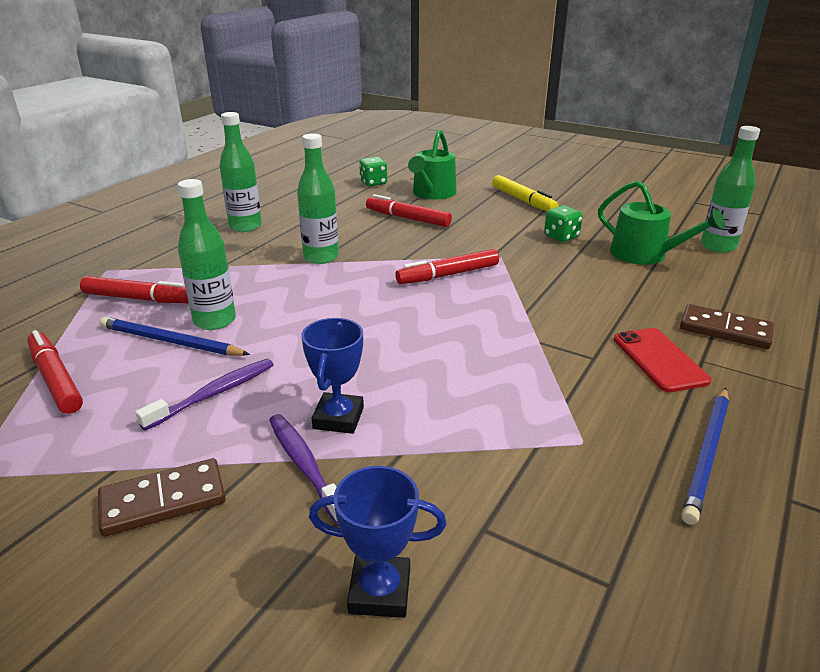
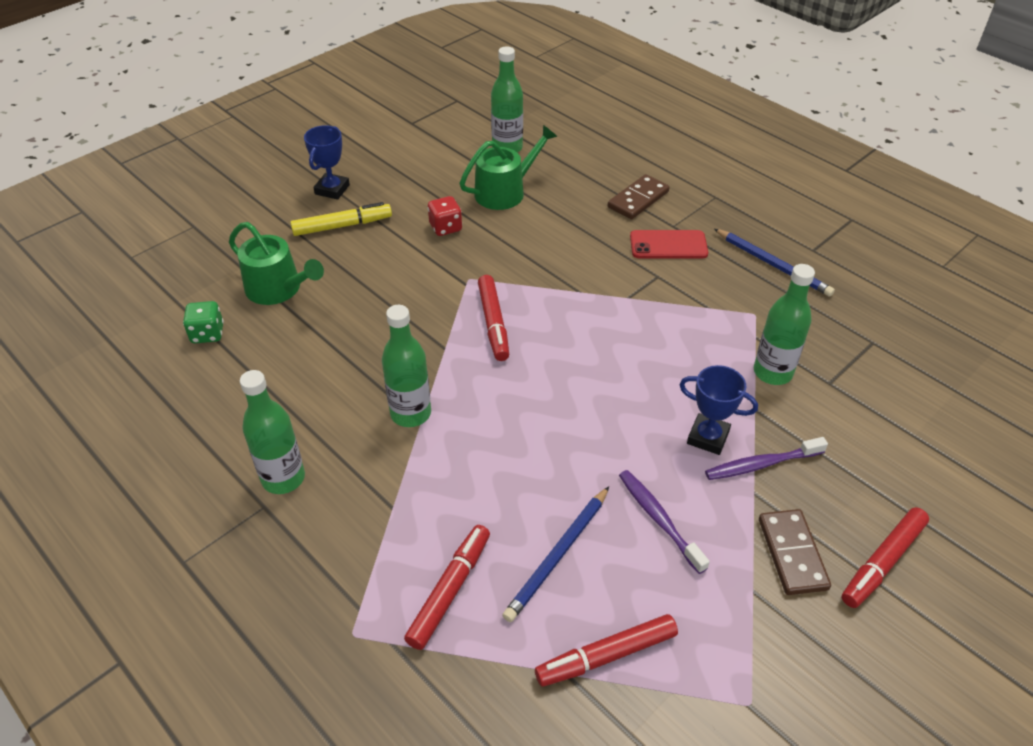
camera: 75 degrees left, 15 degrees up
(214, 321) = (526, 516): green bottle -> green bottle (772, 372)
(380, 591) = (877, 440): blue trophy -> blue trophy (332, 189)
(408, 218) = (342, 324): red marker -> red marker (883, 562)
(561, 237) = (445, 227): green dice -> red dice

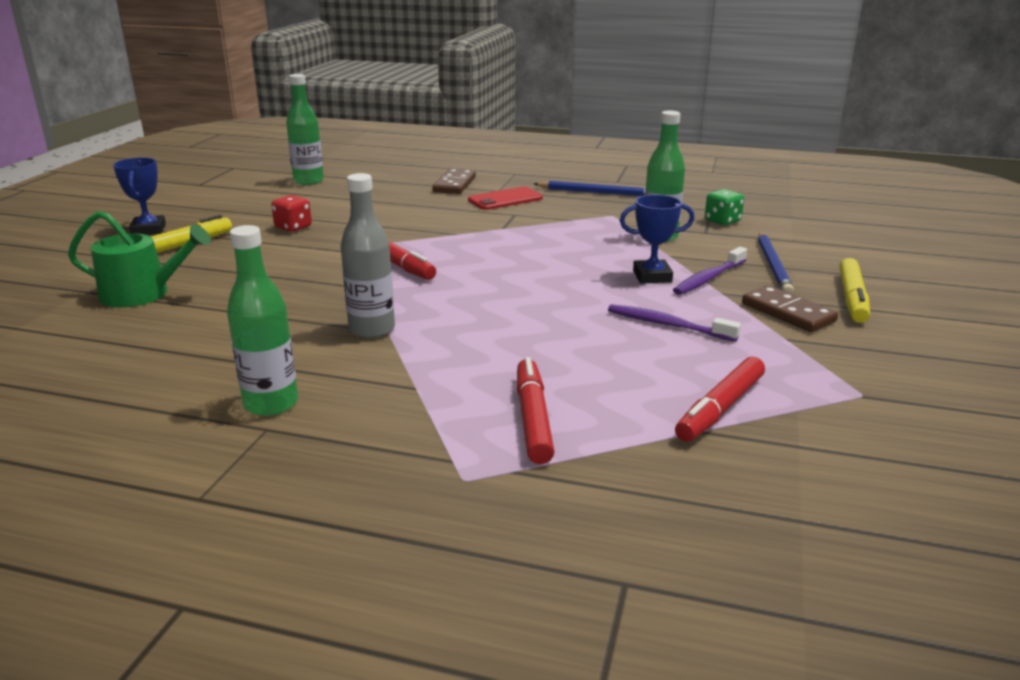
camera: 30 degrees left, 20 degrees down
(207, 334) = (79, 338): green dice -> green dice (722, 221)
(411, 413) = (372, 329): green bottle -> grey bottle
(505, 191) = (331, 201): green watering can -> none
(558, 555) = (608, 368): blue pencil -> blue pencil (773, 265)
(883, 562) = (852, 298): red marker -> yellow marker

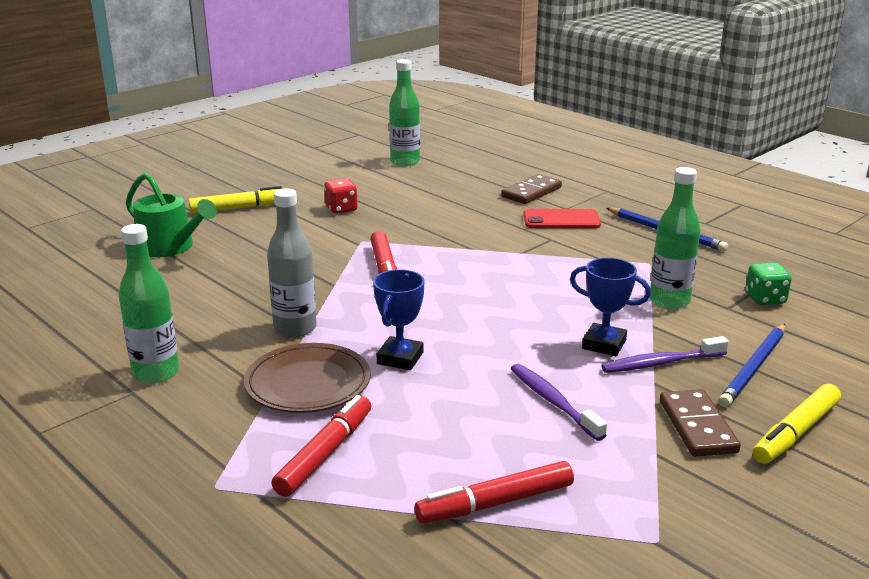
camera: 30 degrees right, 0 degrees up
(148, 230) = (232, 186): blue trophy -> blue trophy (400, 358)
(444, 370) = (308, 384): none -> brown plate

